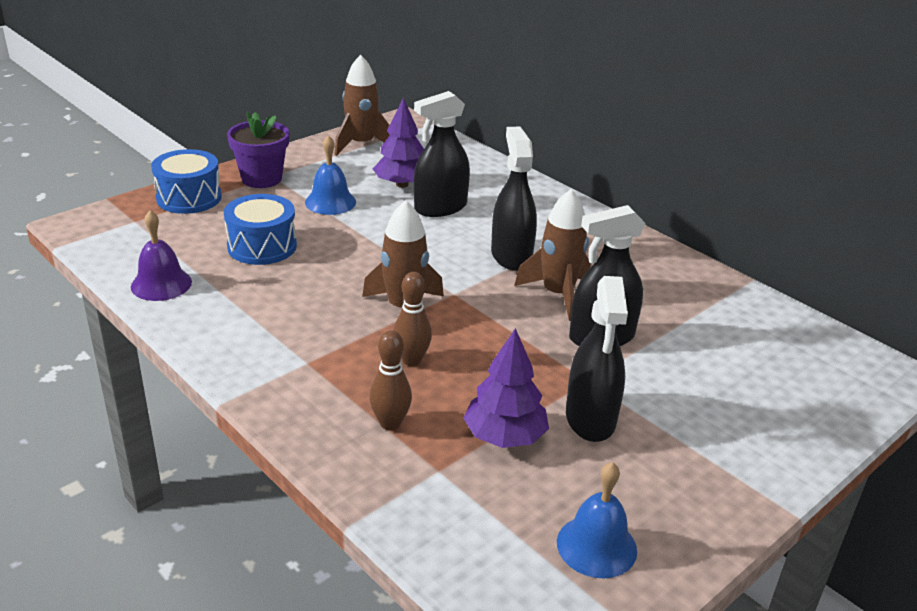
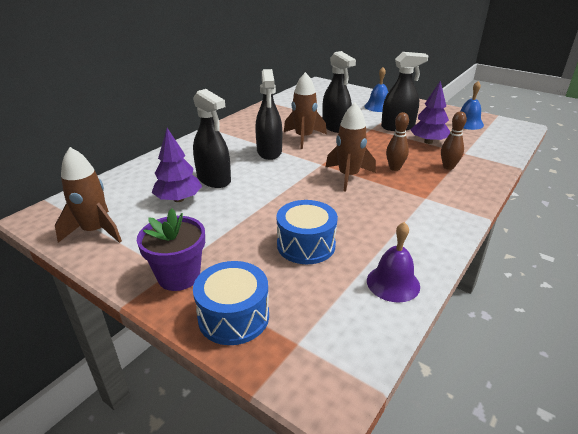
camera: 100 degrees left, 0 degrees up
(330, 202) = (218, 227): blue bell -> blue bell (378, 106)
(511, 256) = (269, 152): black spray bottle -> black spray bottle turned 75 degrees counterclockwise

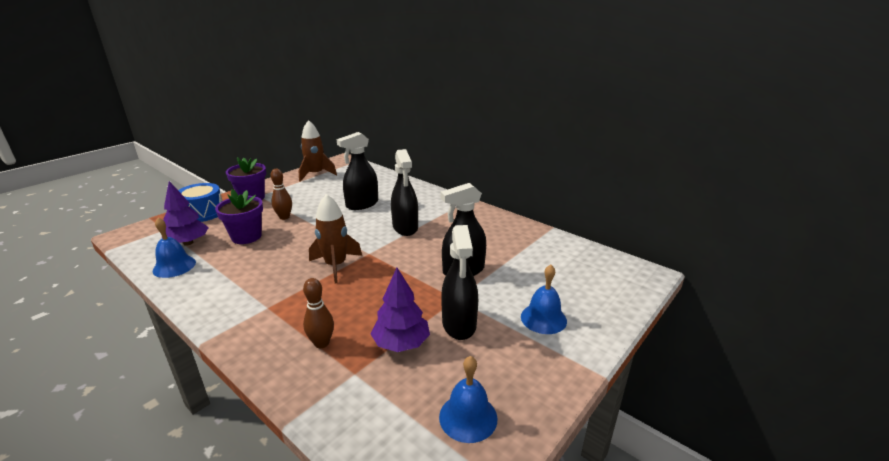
camera: 95 degrees right, 5 degrees down
(178, 199) = (339, 193): purple tree -> purple tree (188, 243)
(269, 152) = (405, 227): black spray bottle -> black spray bottle turned 105 degrees counterclockwise
(304, 138) = (435, 247): brown rocket -> none
(306, 245) = (246, 237): blue drum -> purple flower pot
(393, 283) = (174, 266): purple bell -> blue bell
(394, 168) = (339, 298): brown bowling pin -> brown bowling pin (284, 217)

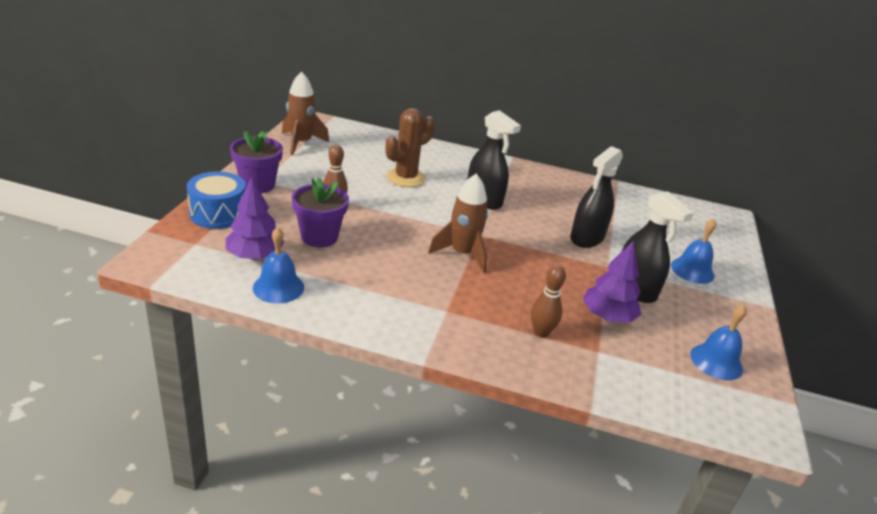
camera: 30 degrees left, 5 degrees up
(362, 204) = (406, 178): black spray bottle -> brown cactus

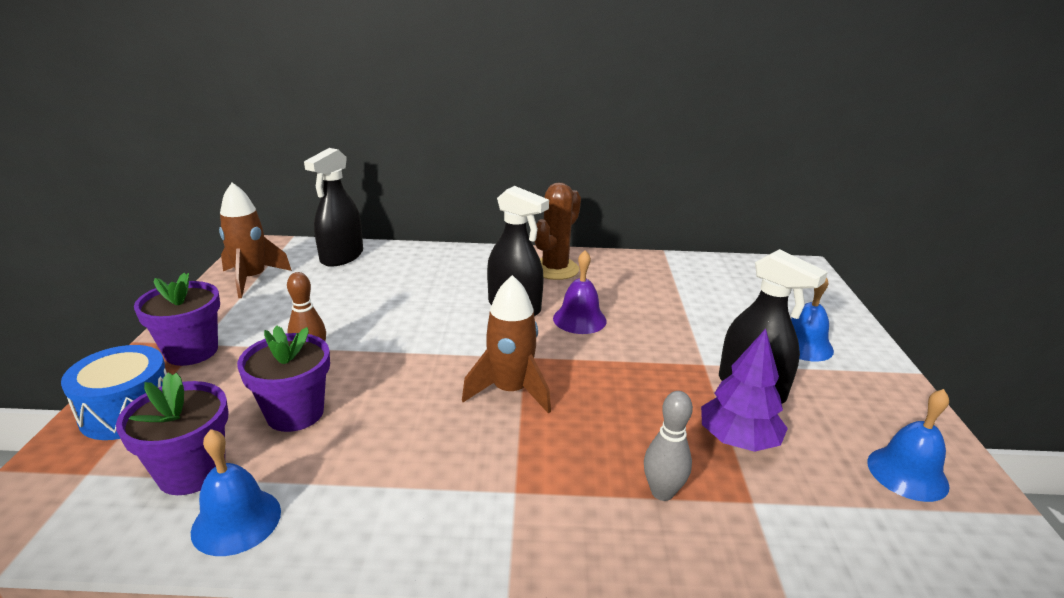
camera: 10 degrees left, 5 degrees down
(254, 256) = (192, 472): purple tree -> purple flower pot
(406, 178) = (404, 298): brown cactus -> brown cactus (555, 269)
(529, 218) = (579, 319): none -> purple bell
(541, 332) = (662, 492): brown bowling pin -> grey bowling pin
(587, 238) = (661, 330): black spray bottle -> black spray bottle (342, 257)

